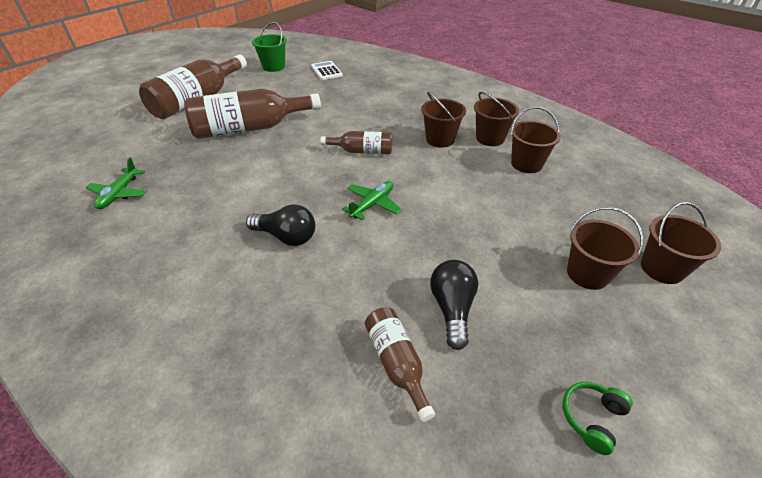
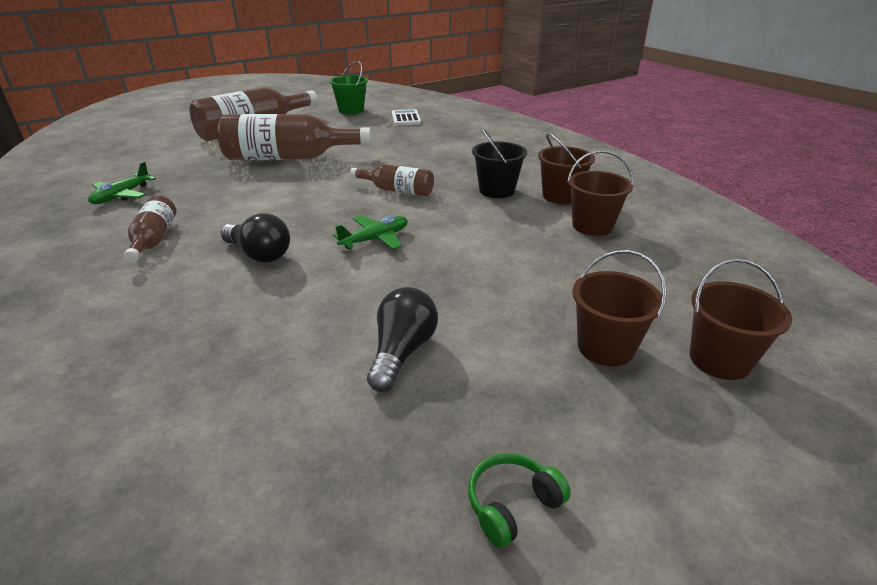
camera: 15 degrees right, 10 degrees down
(396, 363) = (298, 392): brown bottle -> brown bottle (154, 239)
(440, 139) = (496, 190): brown bucket -> black bucket

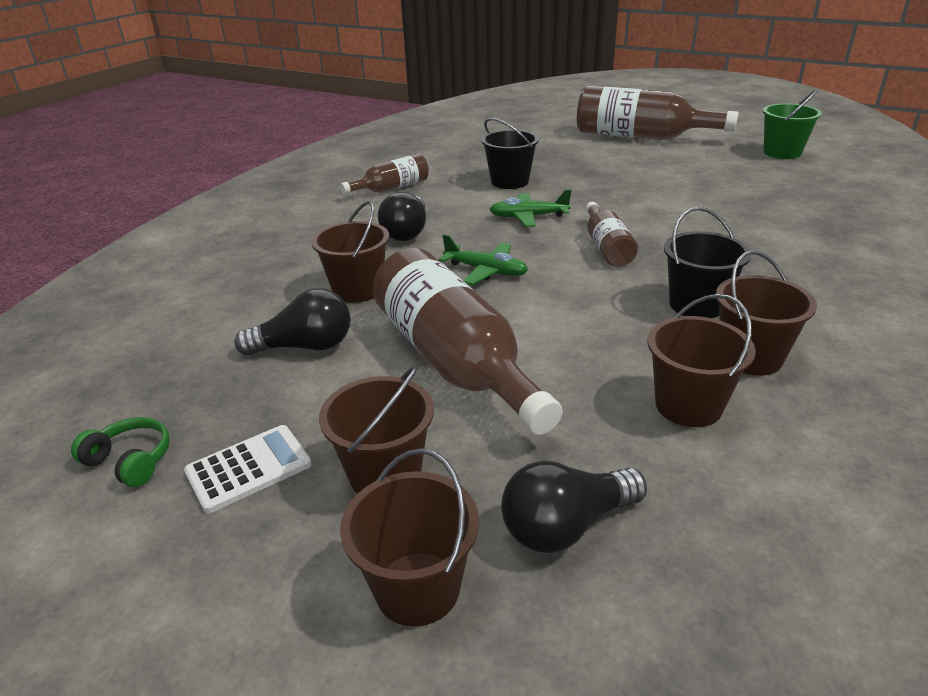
camera: 65 degrees right, 0 degrees up
(122, 196) = (445, 150): green plane -> green plane (528, 217)
(241, 189) = (509, 182): none -> black bucket
(288, 158) = (602, 173): brown bottle -> brown bottle (455, 361)
(333, 303) = (357, 290): none -> brown bucket
(406, 118) = (821, 186): white calculator -> white calculator (249, 468)
(679, 293) = (566, 526): none -> black light bulb

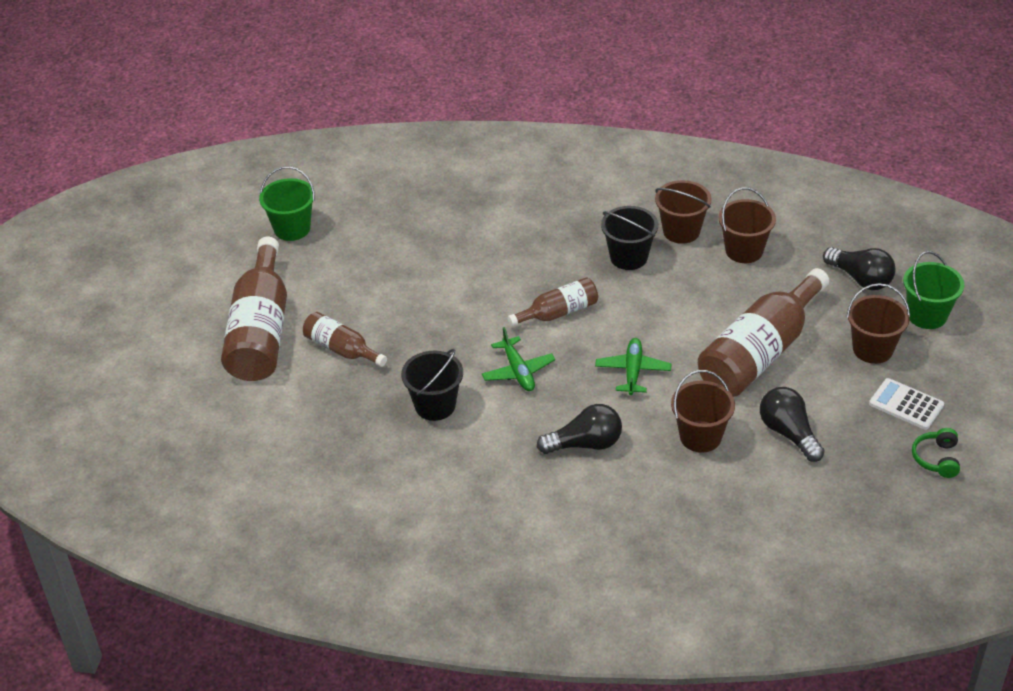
camera: 110 degrees left, 10 degrees up
(392, 188) = (486, 494): brown bottle -> brown bottle (341, 349)
(417, 588) = (927, 315): brown bucket -> green bucket

